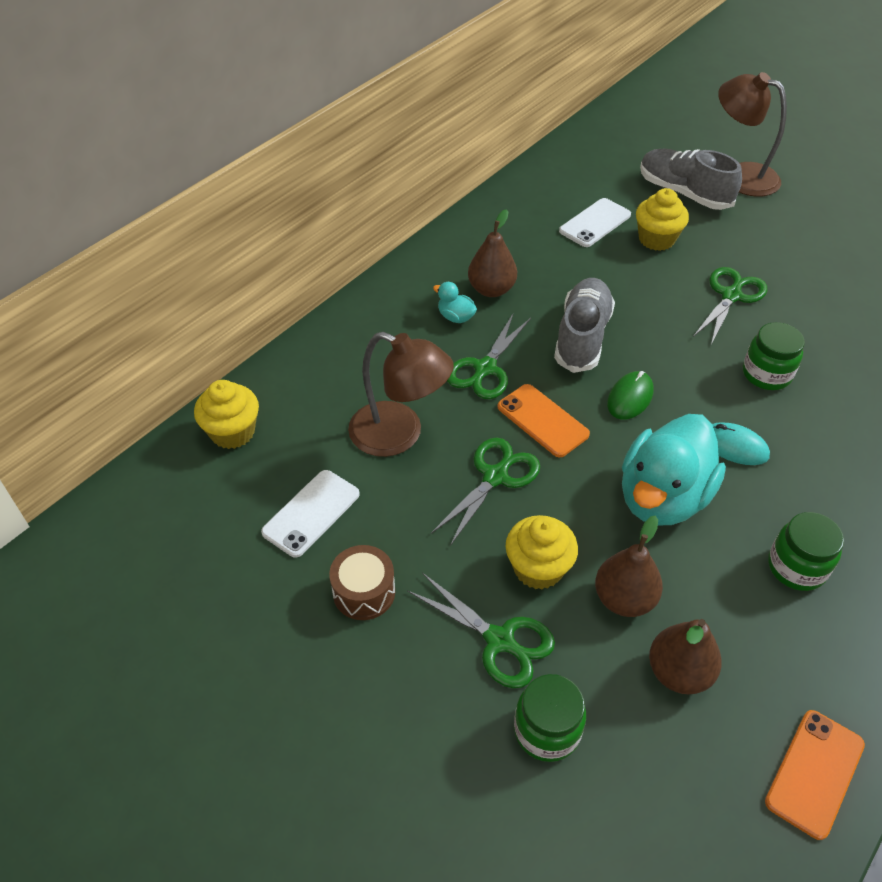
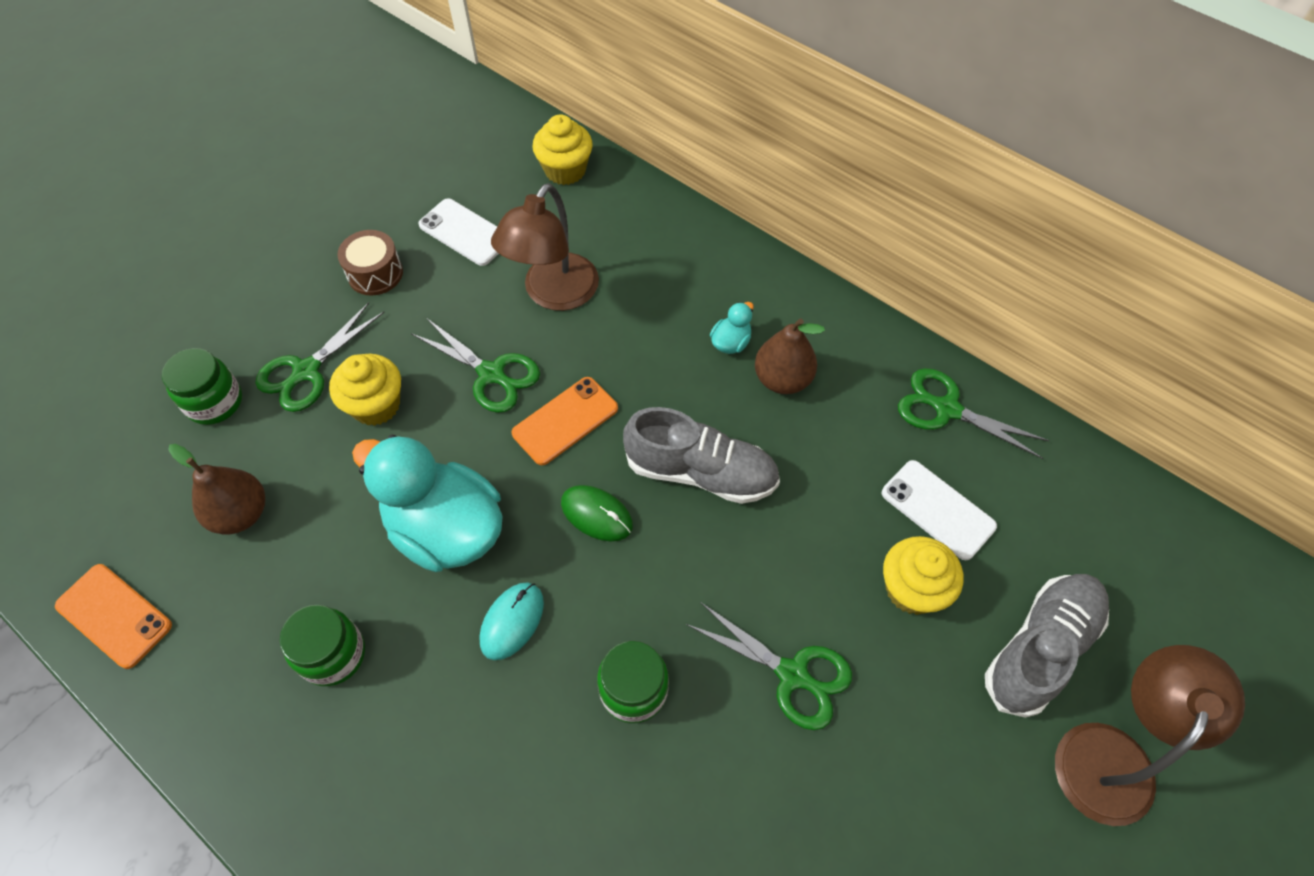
camera: 90 degrees right, 10 degrees up
(484, 369) = (645, 369): green scissors -> green scissors (946, 409)
(624, 599) = (328, 476): brown pear -> none

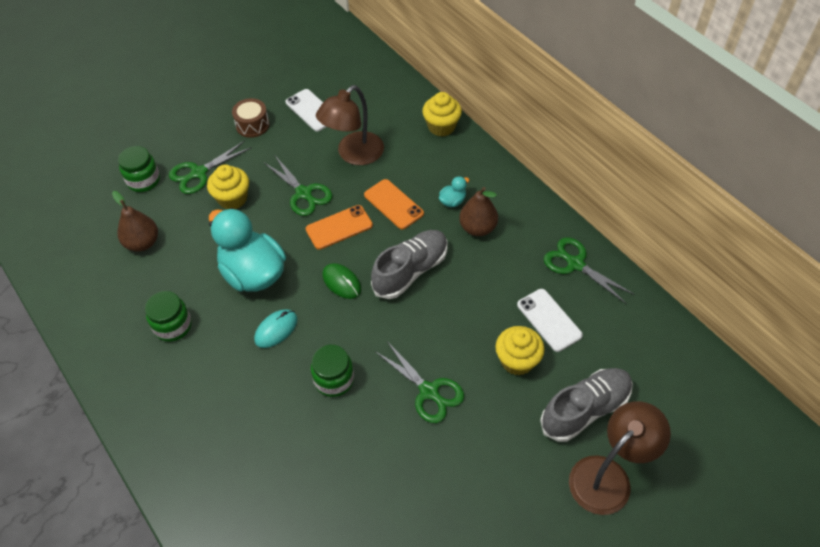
camera: 15 degrees right, 5 degrees down
(114, 616) = (62, 282): orange phone -> orange phone (393, 204)
(565, 170) = (383, 83): yellow cupcake -> yellow cupcake (441, 127)
(701, 472) = (410, 271): grey shoe -> grey shoe turned 75 degrees counterclockwise

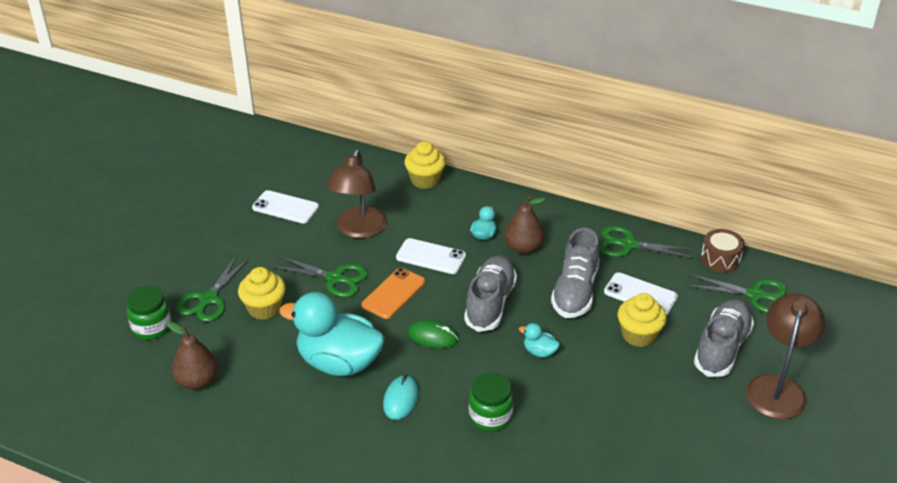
camera: 30 degrees left, 15 degrees down
(173, 326) = (292, 439): green jar -> none
(252, 125) = (233, 239): brown drum -> brown drum (720, 259)
(393, 204) = (431, 257): orange phone -> white phone
(418, 337) = (539, 352): none -> turquoise duck
(429, 392) = (583, 389): green scissors -> green scissors (755, 295)
(492, 291) = (575, 291): none -> grey shoe

